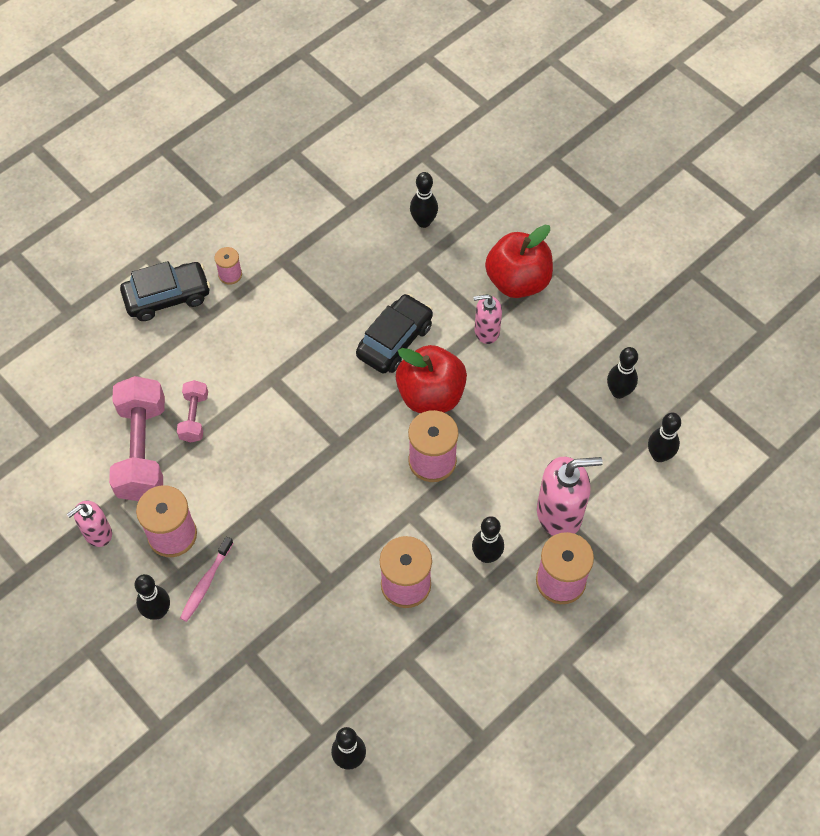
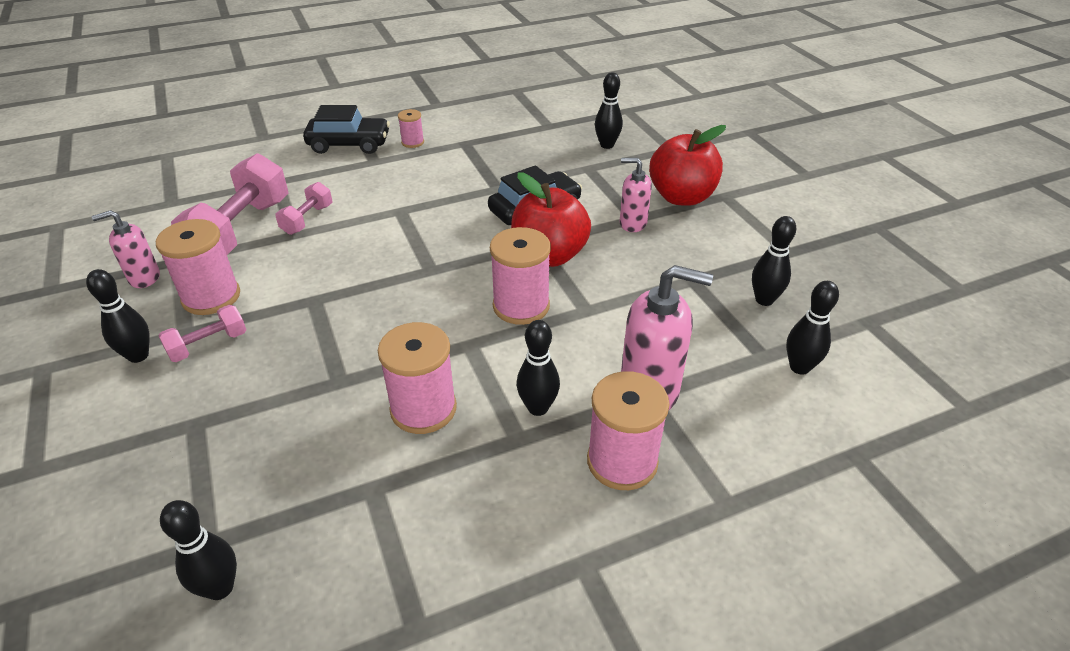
camera: 20 degrees right, 20 degrees down
(206, 583) = (208, 345): pink toothbrush -> pink dumbbell

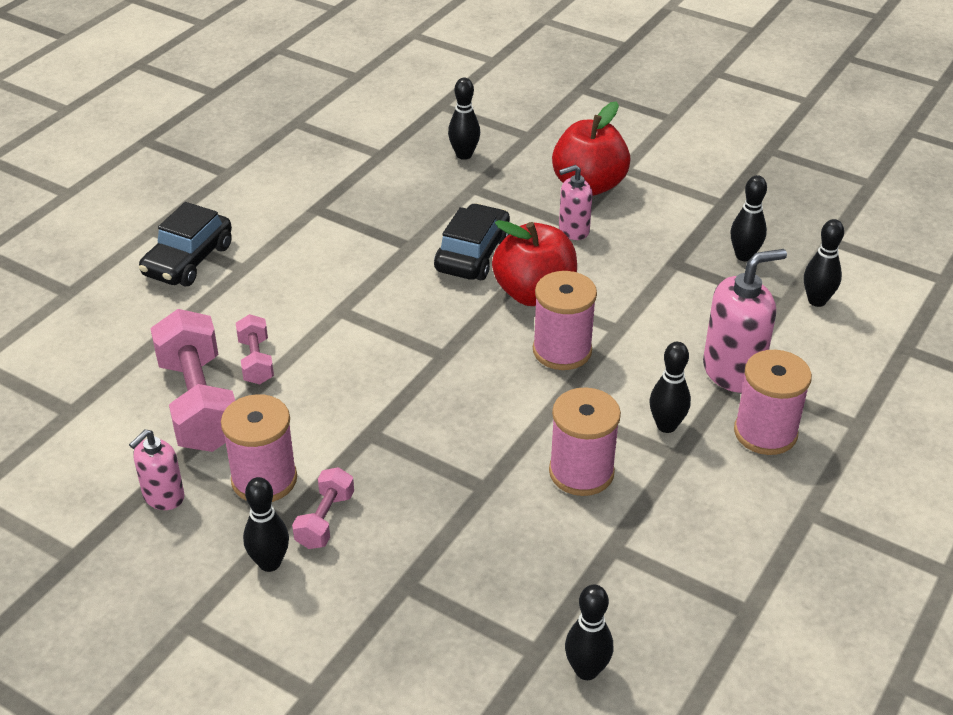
camera: 35 degrees left, 0 degrees up
(349, 144) = (188, 260): black car -> black car turned 150 degrees clockwise
(412, 142) = (258, 230): pink spool -> none

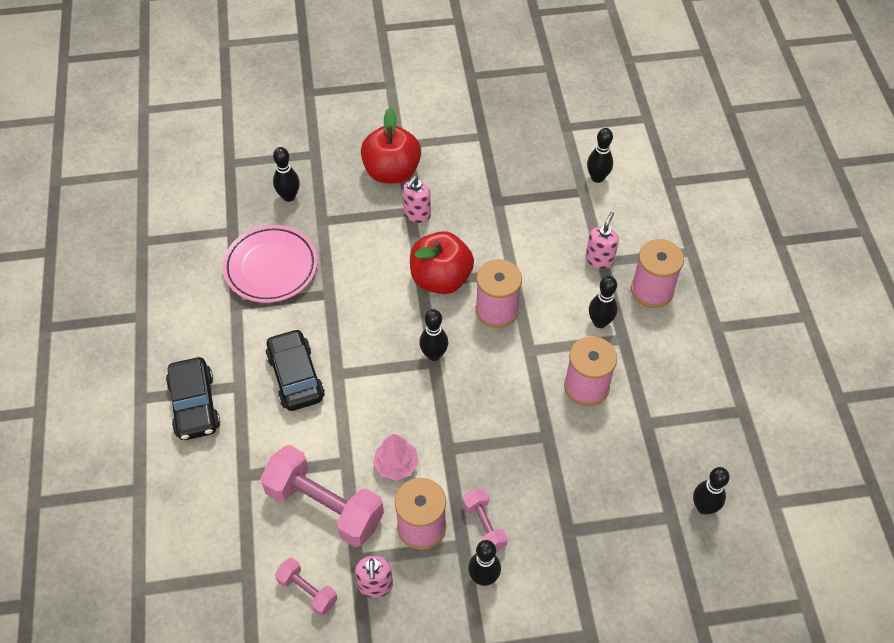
camera: 40 degrees left, 15 degrees up
(256, 361) = (326, 449): pink dumbbell -> pink dumbbell (307, 591)
(304, 414) = (396, 464): none -> pink tree
(381, 198) = (271, 267): none -> pink plate
(473, 254) = (375, 274): black car -> black car (296, 376)
(733, 371) = (599, 259): pink soap dispenser -> pink soap dispenser, size x0.60
(744, 256) = (530, 170): black bowling pin -> black bowling pin (434, 355)

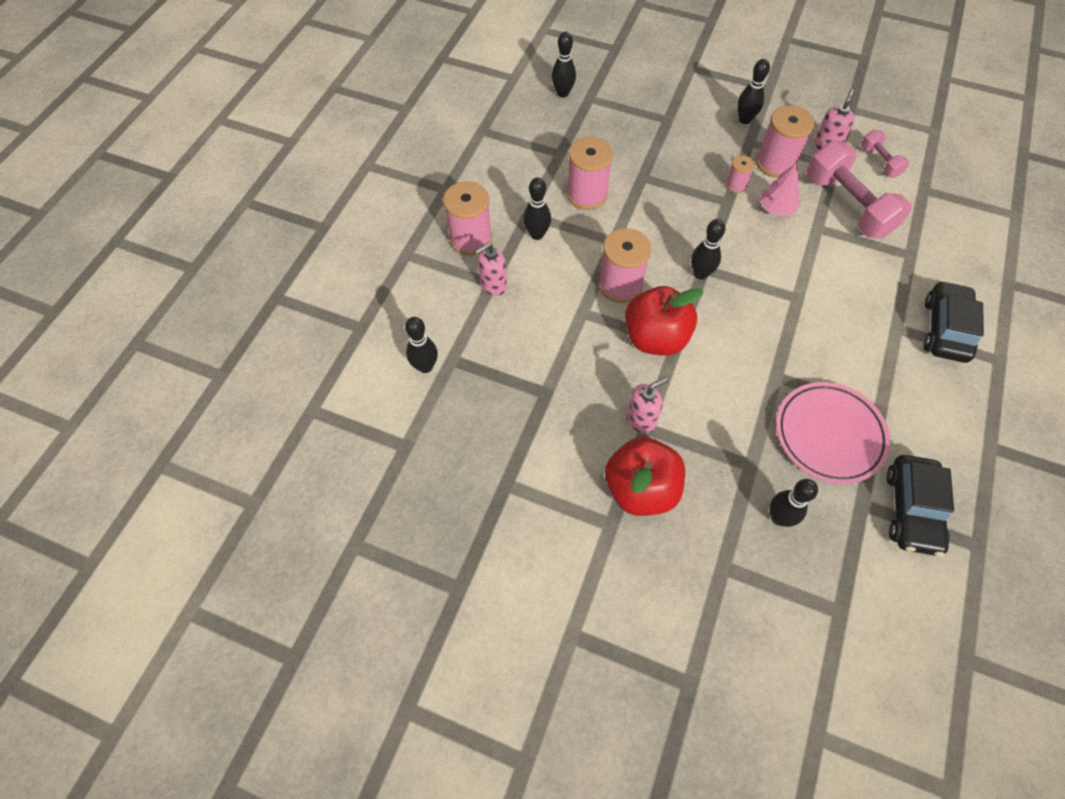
camera: 150 degrees left, 5 degrees up
(296, 376) = (838, 312): black car -> black car (911, 510)
(449, 474) = (736, 185): none -> pink spool
(484, 525) = (727, 145): pink dumbbell -> none

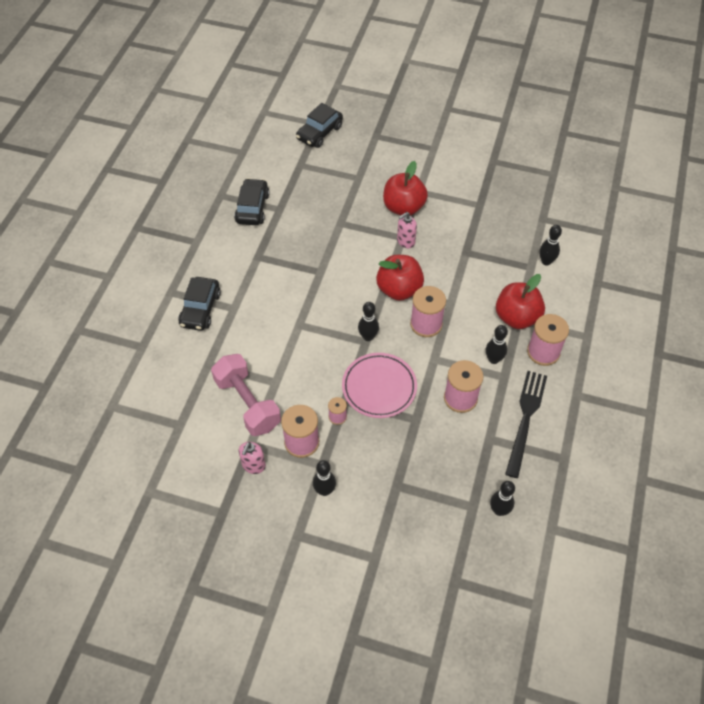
camera: 175 degrees right, 5 degrees down
(493, 285) = (516, 317): pink soap dispenser -> red apple
(514, 168) = (525, 419): none -> black fork
(776, 208) = (306, 396): pink tree -> none
(778, 517) = (327, 200): black bowling pin -> none
(812, 705) = (319, 133): none -> black car
(829, 435) = (292, 241): pink plate -> pink plate (379, 387)
(879, 162) = (210, 450): pink dumbbell -> none

